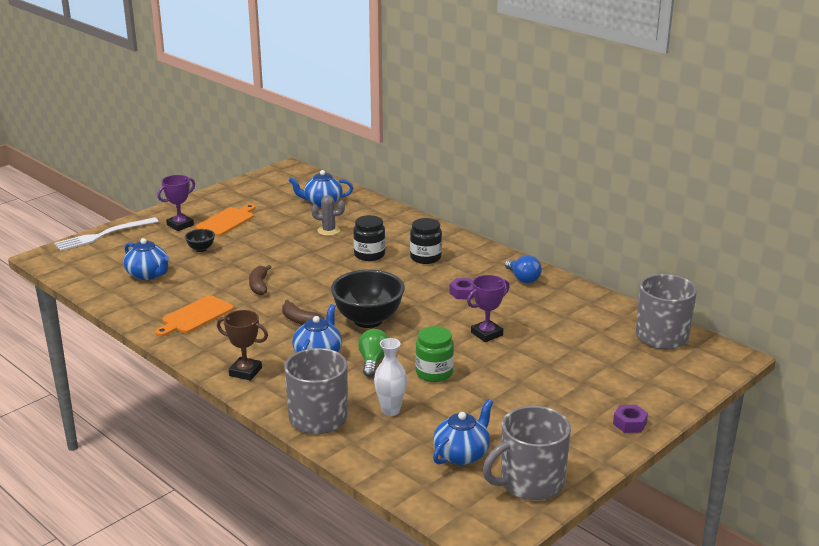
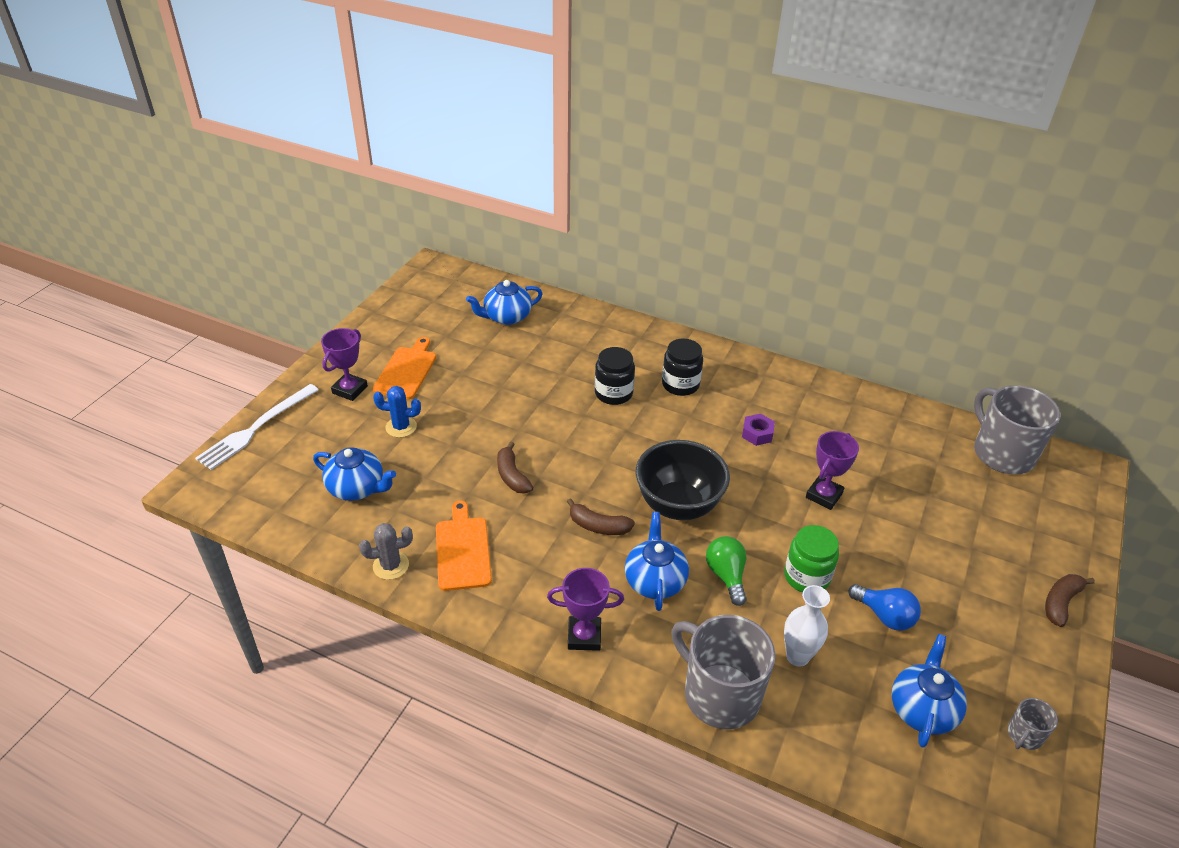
camera: 20 degrees left, 15 degrees up
(195, 316) = (462, 550): orange cutting board -> orange cutting board turned 150 degrees clockwise
(201, 249) = (401, 427): black bowl -> blue cactus
(245, 372) = (584, 636): brown trophy -> purple trophy
(328, 231) = (542, 363): grey cactus -> grey cactus (391, 565)
(523, 279) = (807, 396): blue light bulb -> blue light bulb (885, 616)
(530, 482) = (1024, 735): grey mug -> grey mug, size x0.45
(629, 423) = (1061, 603): purple nut -> brown banana

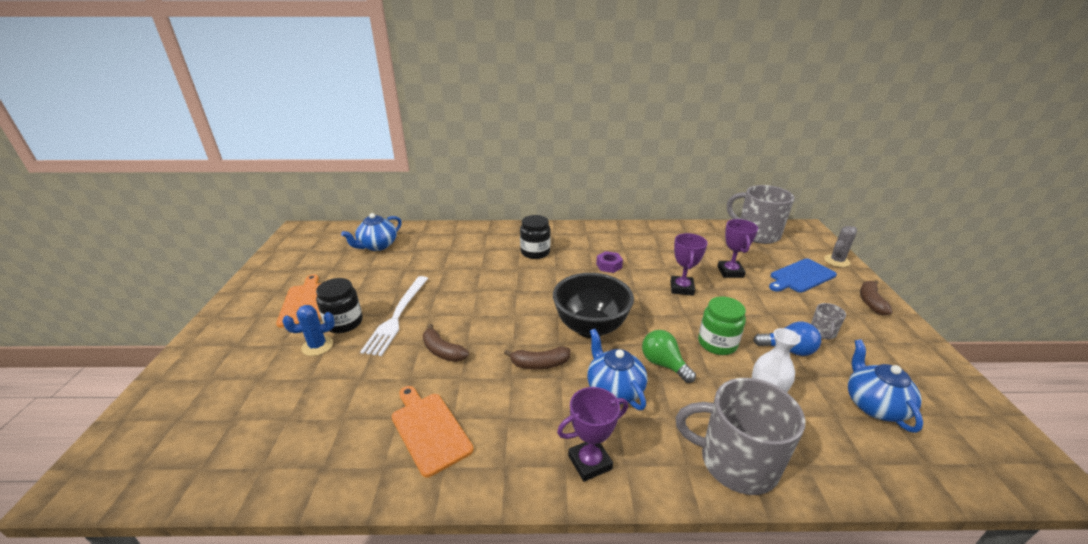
camera: 25 degrees left, 10 degrees down
(256, 428) = (153, 395): white fork -> white fork (397, 316)
(350, 390) = (252, 332): purple trophy -> purple trophy (730, 272)
(357, 488) = (291, 413): blue teapot -> none
(391, 565) = (359, 475): grey cactus -> grey cactus (836, 261)
(613, 393) = (490, 270): black jar -> black jar (344, 323)
(1000, 535) = (801, 276): none -> blue cutting board
(1024, 735) = (945, 394): grey mug -> grey mug (822, 332)

